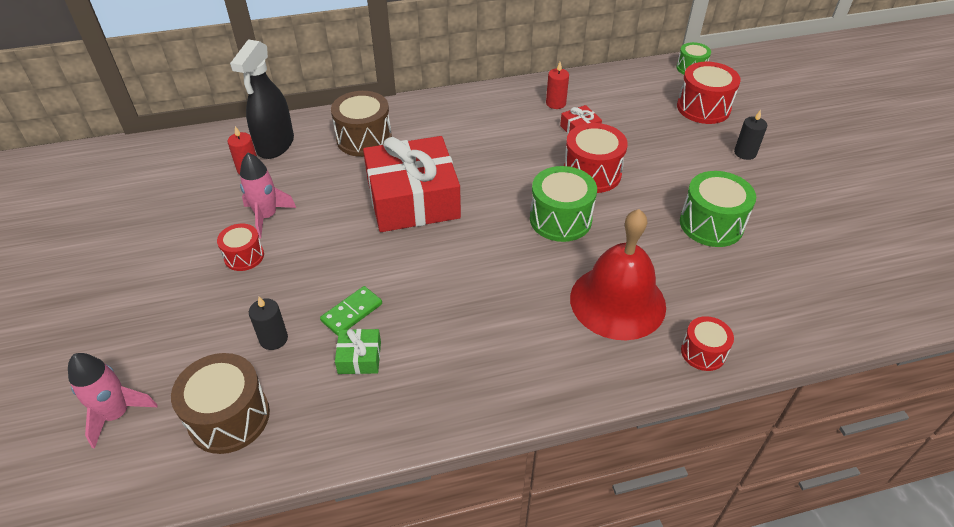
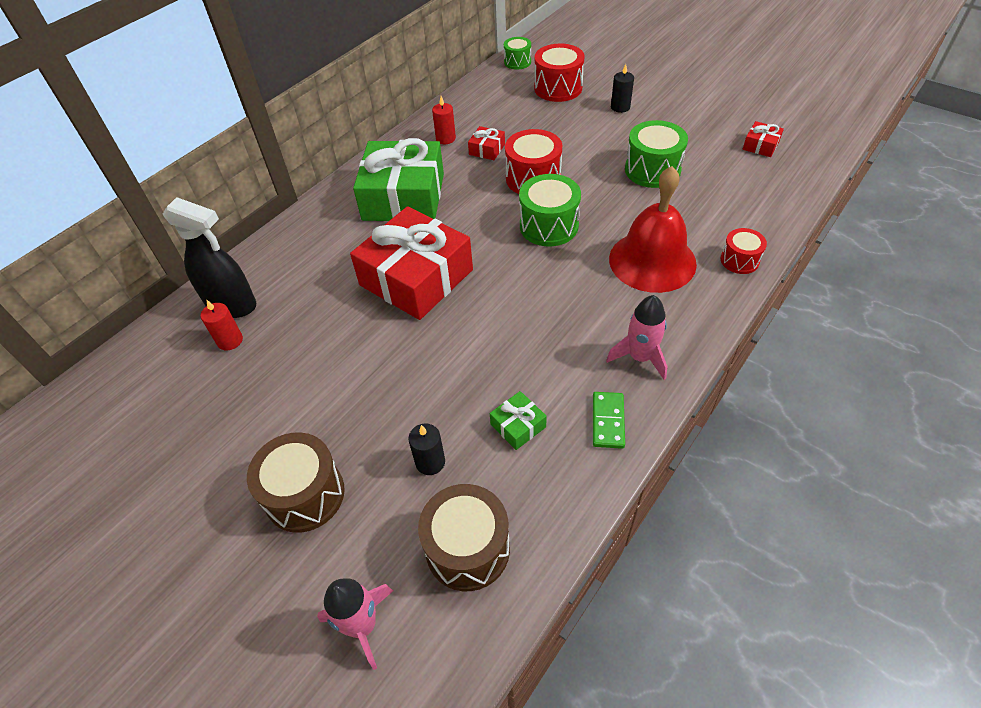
camera: 35 degrees left, 5 degrees up
(244, 256) = (319, 415): red drum -> none
(267, 216) = (300, 369): pink rocket -> pink rocket (640, 357)
(275, 145) = (232, 304): black spray bottle -> black spray bottle turned 45 degrees counterclockwise
(352, 312) = (471, 397): green domino -> green domino (607, 421)
(364, 139) = (313, 252): brown drum -> brown drum (305, 494)
(472, 132) = (404, 197): none -> green gift
(855, 262) = (760, 145): none -> red gift

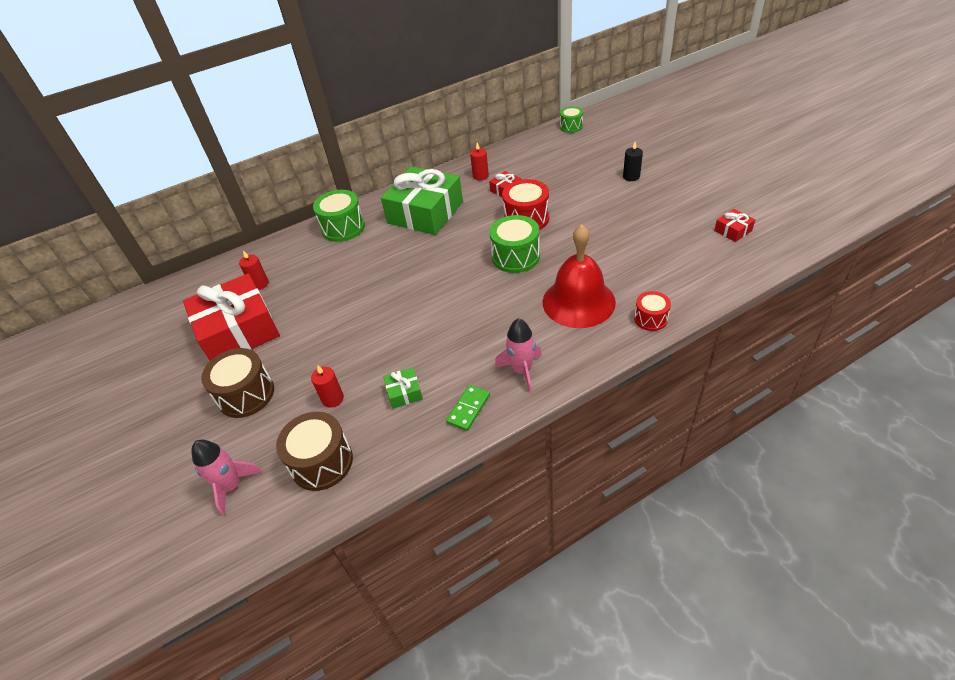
camera: 25 degrees right, 5 degrees down
(232, 304) = (274, 261): black spray bottle -> none
(416, 277) = (399, 271): red gift -> red gift (238, 331)
(430, 462) = (332, 399): black candle -> red candle
(558, 88) = (590, 152): red drum -> none
(652, 170) = (625, 231): green drum -> green drum (343, 228)

